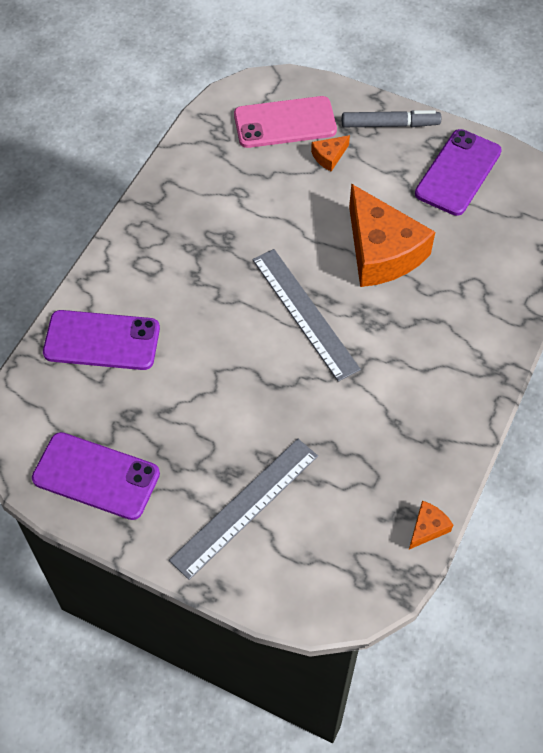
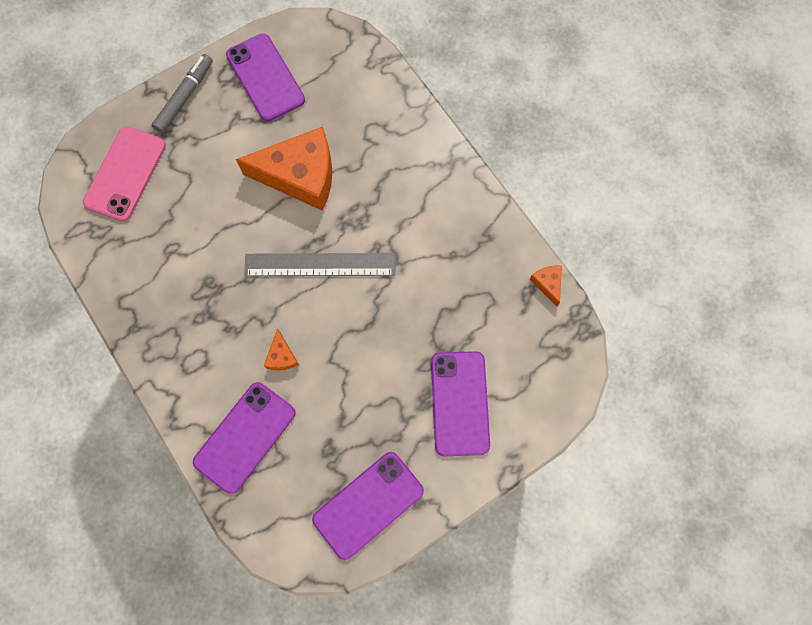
camera: 60 degrees left, 15 degrees up
(245, 507) = (460, 403): grey ruler -> purple phone
(329, 156) = (184, 160): orange cheese -> orange cheese (281, 356)

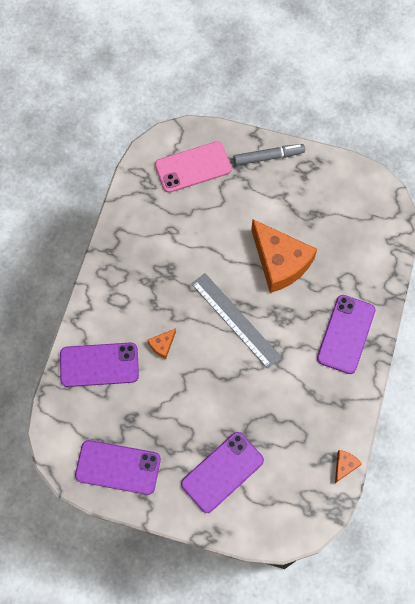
camera: 50 degrees right, 5 degrees down
(265, 78) = (323, 189): purple phone -> purple phone (346, 334)

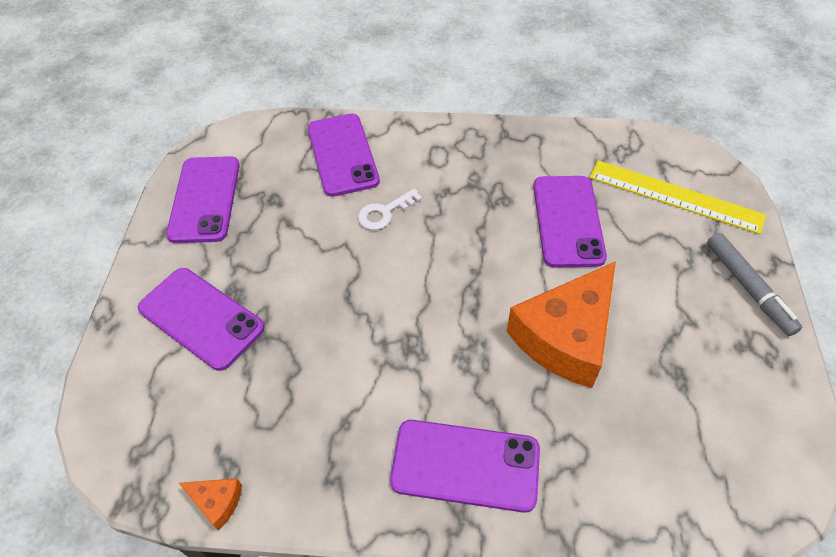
camera: 80 degrees right, 15 degrees down
(162, 345) = (384, 213): orange cheese -> white key
(193, 167) = (675, 196): pink phone -> yellow ruler
(197, 235) = (567, 221): none -> purple phone
(235, 320) = (446, 292): grey ruler -> none

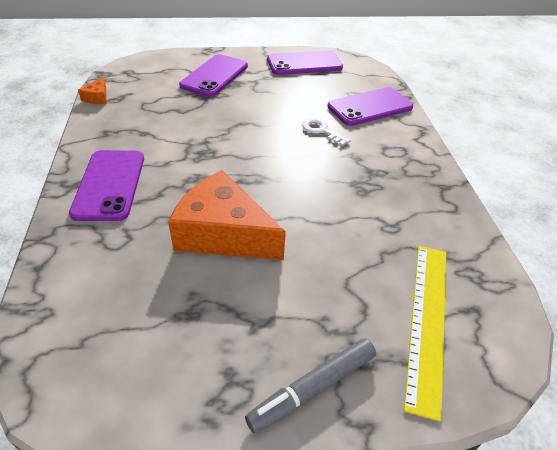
camera: 75 degrees right, 10 degrees down
(567, 221) = (354, 232): purple phone -> none

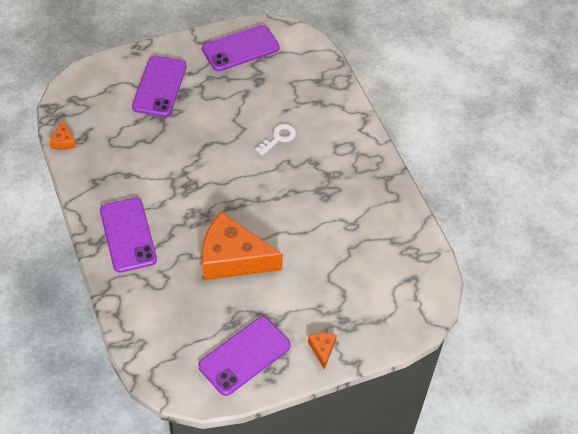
camera: 15 degrees left, 10 degrees up
(312, 388) = (322, 349): grey marker -> orange cheese
(321, 131) = (278, 138): white key -> white key turned 105 degrees clockwise
(370, 107) = (315, 98): purple phone -> purple phone (244, 356)
(427, 321) = (384, 292): yellow ruler -> none

